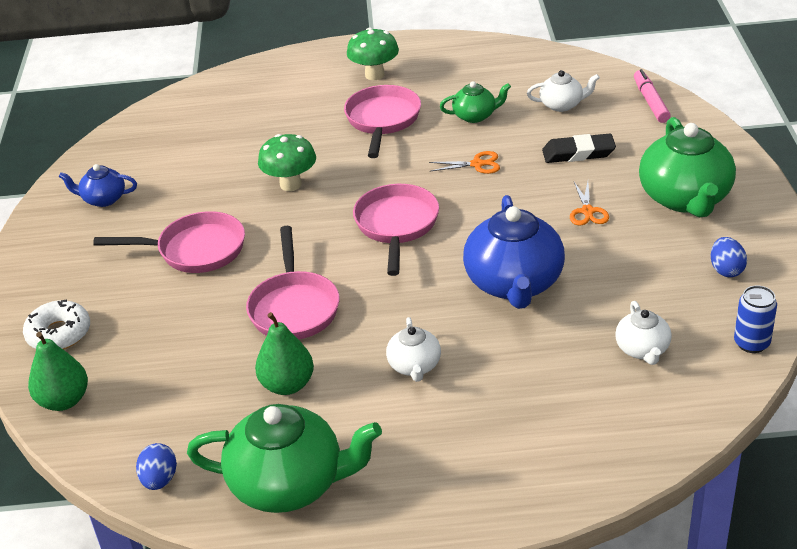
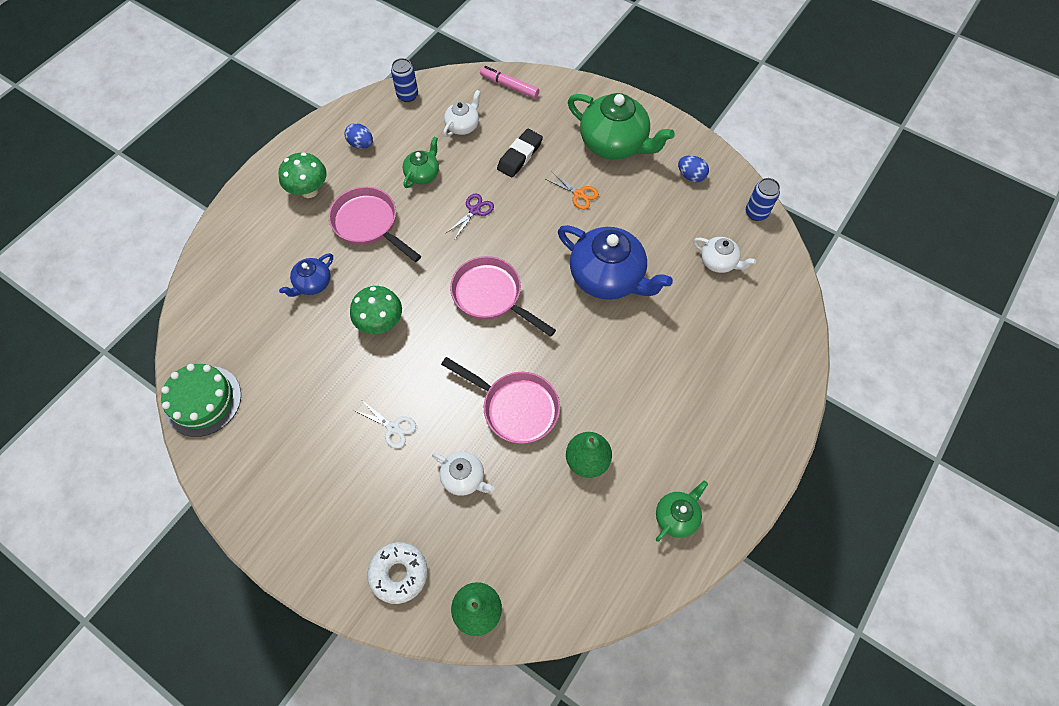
camera: 55 degrees left, 25 degrees up
(103, 199) = (264, 451): blue teapot -> blue teapot (313, 284)
(117, 145) = (203, 400): none -> green cake
(159, 480) = (611, 592): blue egg -> blue egg (361, 144)
(195, 250) = (393, 427): pink pan -> white scissors
(289, 484) = (676, 516): green teapot -> green teapot, size x0.51
(414, 366) = (633, 379): white teapot -> white teapot (464, 477)
(477, 164) = (475, 210): orange scissors -> purple scissors
(548, 60) = (407, 95): none -> blue can

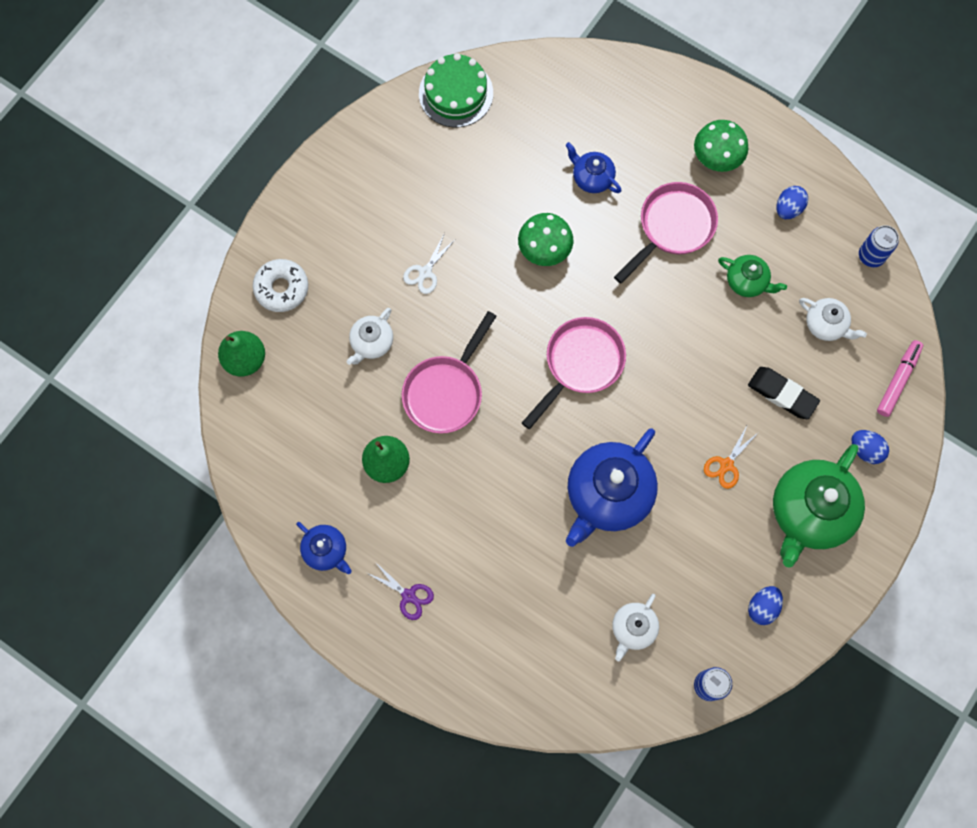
camera: 90 degrees right, 10 degrees up
(475, 210) = (696, 343): purple scissors -> purple scissors (408, 596)
(564, 108) = (865, 450): none -> blue egg
(676, 516) = (326, 551): green teapot -> blue teapot

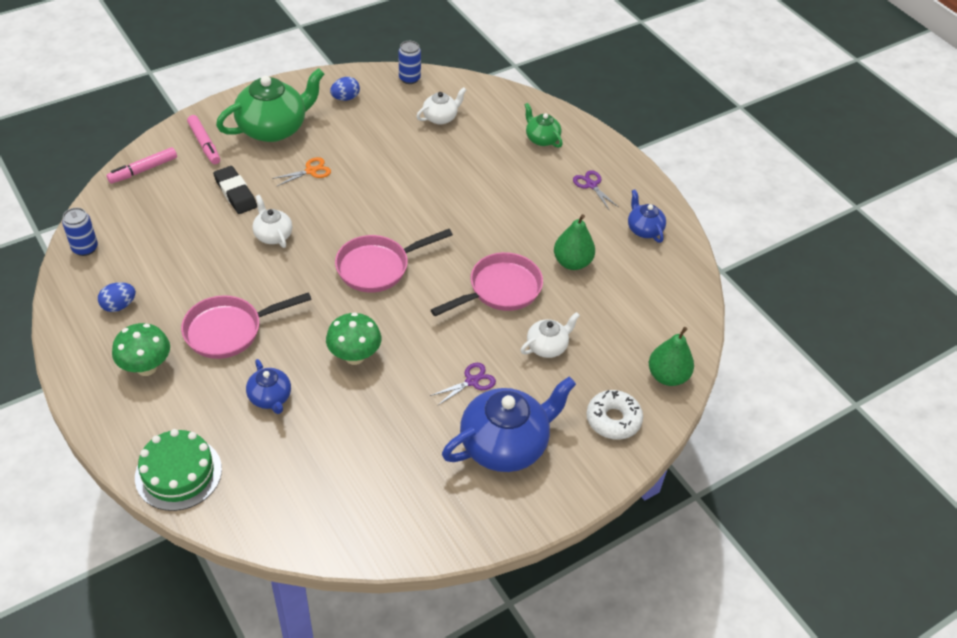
camera: 160 degrees left, 25 degrees down
(425, 272) = (472, 381): white scissors -> purple scissors
(456, 93) = (352, 532): green cake -> green cake (178, 473)
(608, 495) = (410, 186): blue teapot -> blue teapot (505, 444)
(747, 281) = (200, 269): green teapot -> green teapot (541, 139)
(826, 325) = (164, 220): white teapot -> white teapot (273, 235)
(865, 450) = (204, 144): blue egg -> pink marker

